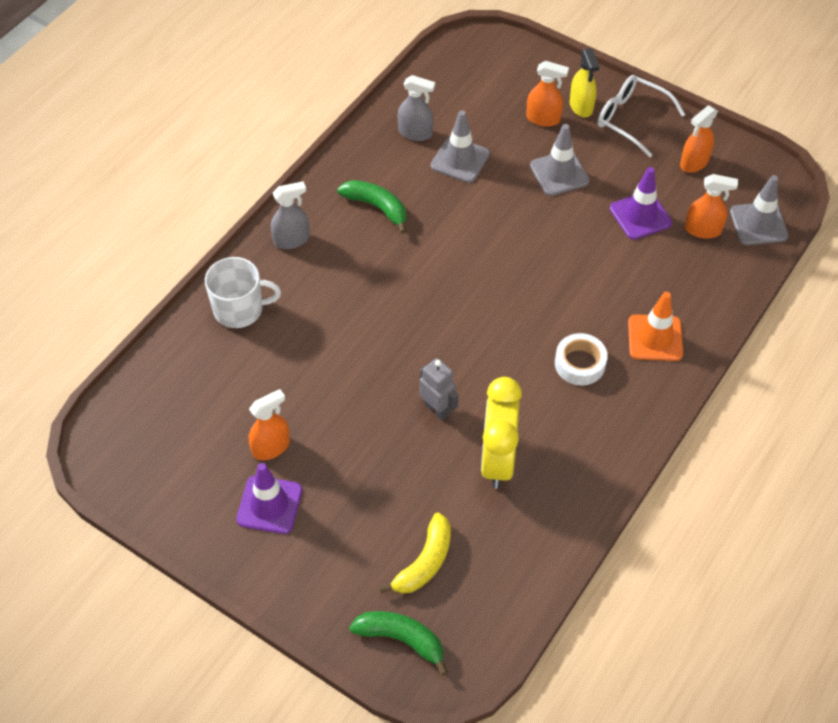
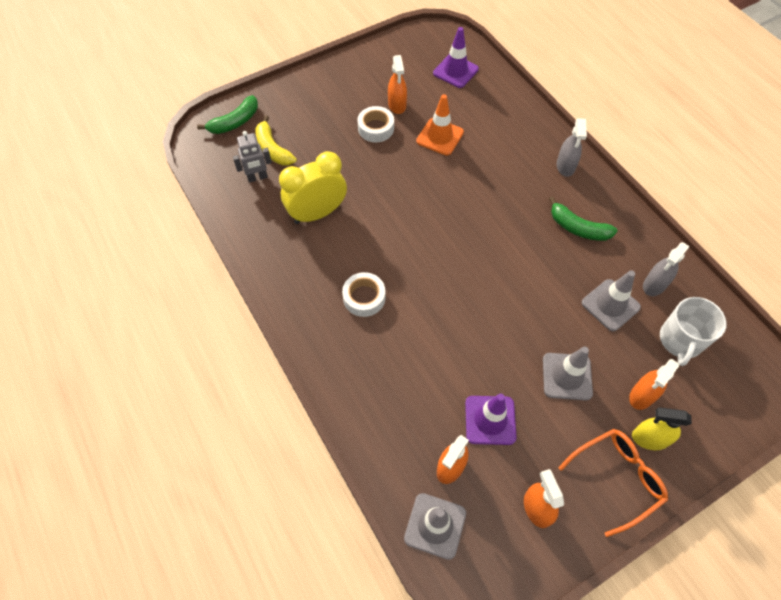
camera: 115 degrees right, 5 degrees up
(239, 309) = (514, 121): white mug -> white mug (680, 340)
(269, 505) = (358, 93): purple traffic cone -> purple traffic cone (455, 71)
(326, 455) = (376, 128): none -> white tape
(377, 207) = (578, 228): green banana -> green banana turned 60 degrees clockwise
(437, 409) = (375, 196): grey robot -> grey robot (257, 177)
(497, 459) = (317, 213): yellow clock -> yellow clock turned 60 degrees counterclockwise
(631, 119) = (617, 478): white glasses -> orange glasses
(655, 338) = (358, 362): orange traffic cone -> orange traffic cone (440, 137)

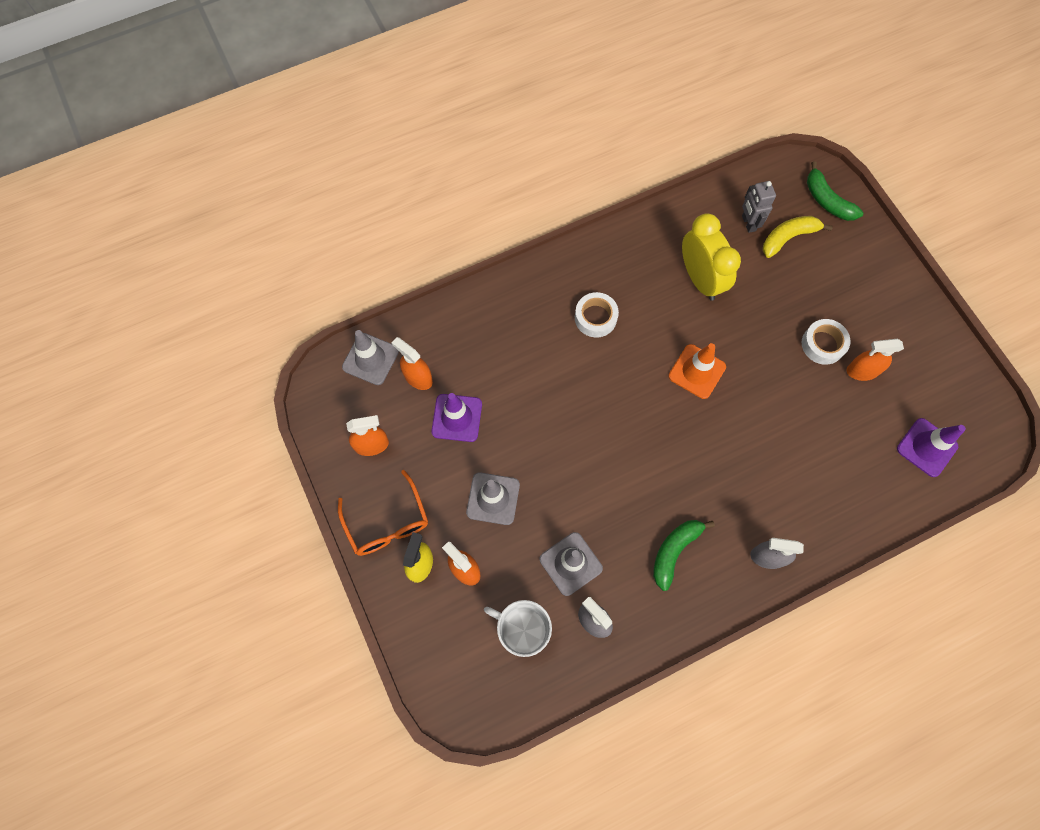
camera: 95 degrees right, 10 degrees up
(440, 137) = (812, 414): orange traffic cone -> orange traffic cone (697, 371)

